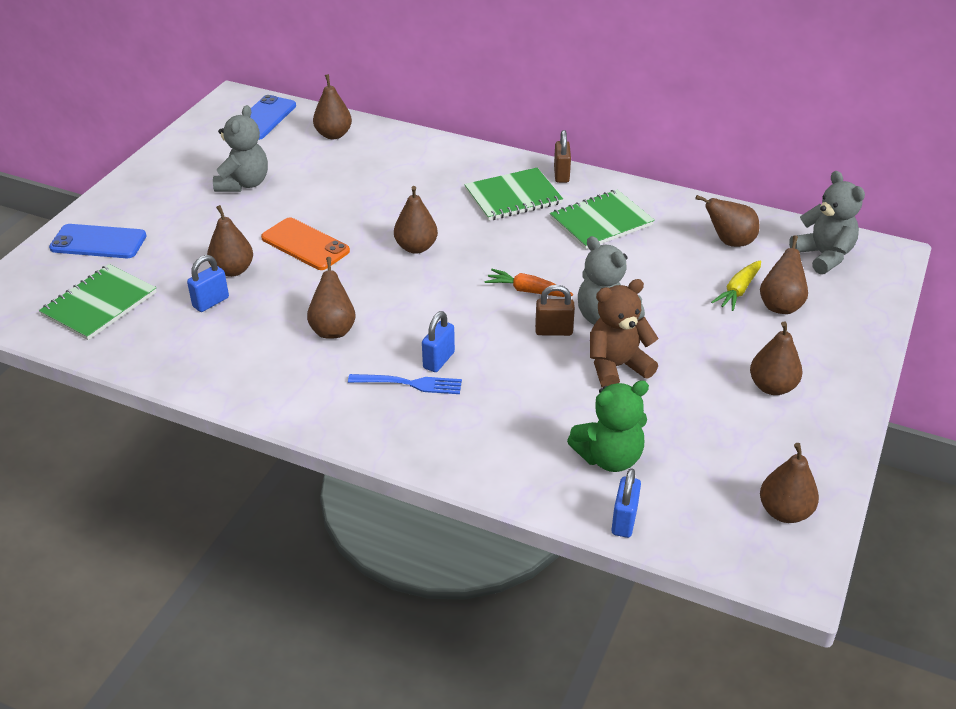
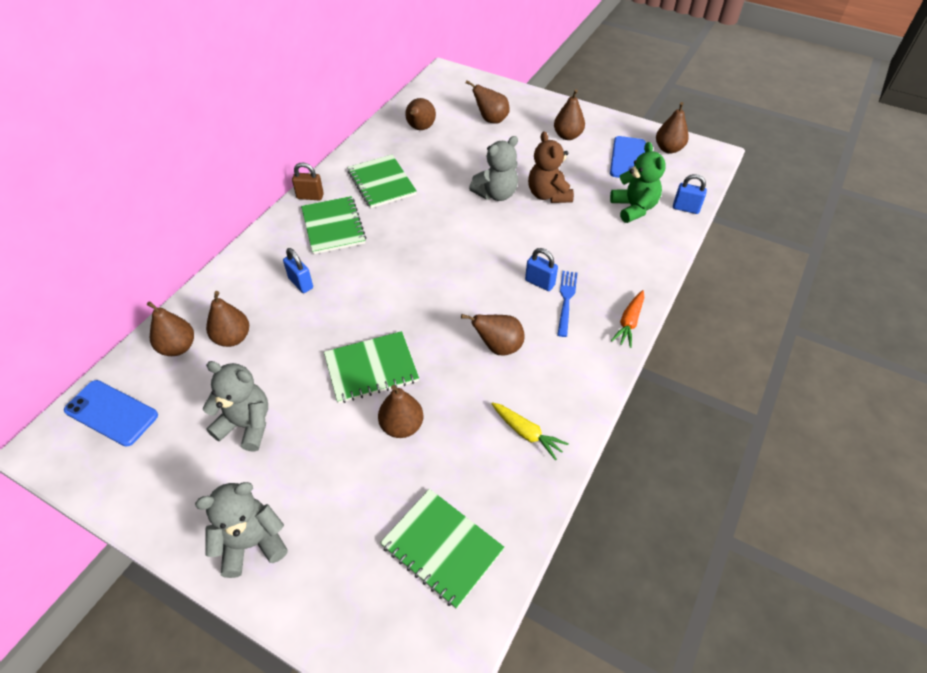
camera: 85 degrees left, 10 degrees up
(98, 242) = (324, 567): blue phone -> blue phone (628, 158)
(211, 302) = (451, 441): blue padlock -> blue padlock (301, 283)
(305, 244) = (371, 368): orange phone -> green notebook
(416, 247) = (392, 290): brown pear -> brown pear (232, 338)
(527, 291) = (461, 229): orange carrot -> orange carrot (629, 323)
(553, 331) = (509, 220): brown padlock -> none
(738, 291) = (474, 133): yellow carrot -> yellow carrot (527, 433)
(823, 256) = (443, 95): grey teddy bear -> grey teddy bear (252, 543)

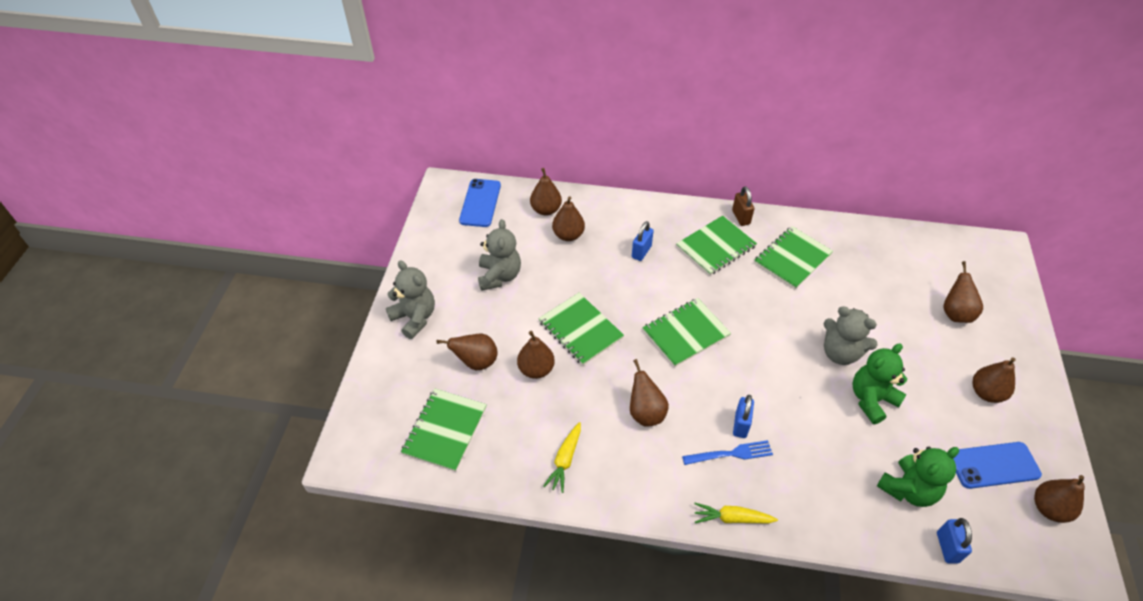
camera: 70 degrees right, 0 degrees up
(420, 128) = (892, 259): brown pear -> brown pear (476, 362)
(422, 285) = (685, 333): none -> green notebook
(548, 195) = (871, 399): brown teddy bear -> green teddy bear
(629, 323) = (732, 518): orange carrot -> yellow carrot

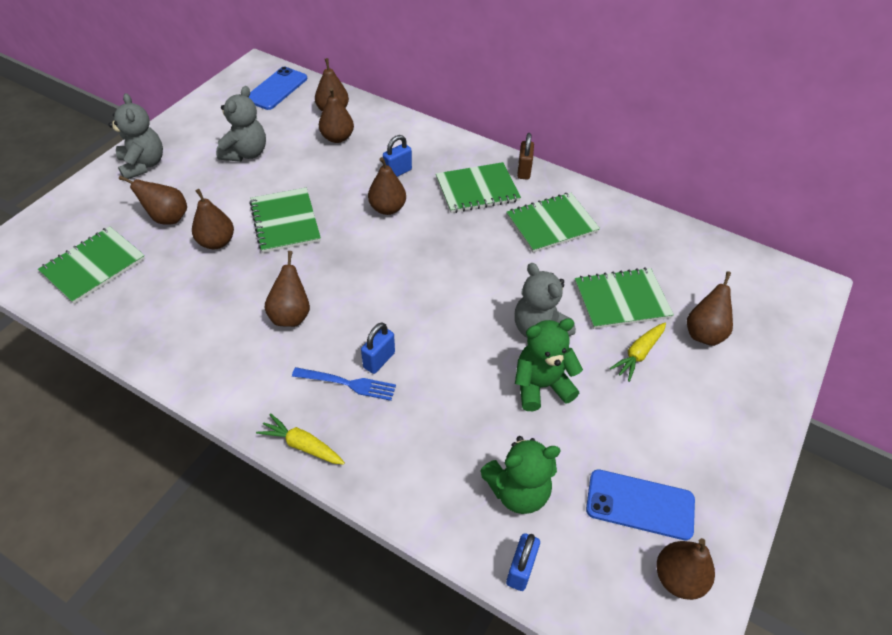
camera: 20 degrees right, 0 degrees up
(565, 460) = (180, 330): yellow carrot -> yellow carrot (638, 354)
(685, 333) = (386, 257): green notebook -> green notebook (621, 300)
(986, 393) = (684, 426): brown pear -> brown pear (387, 208)

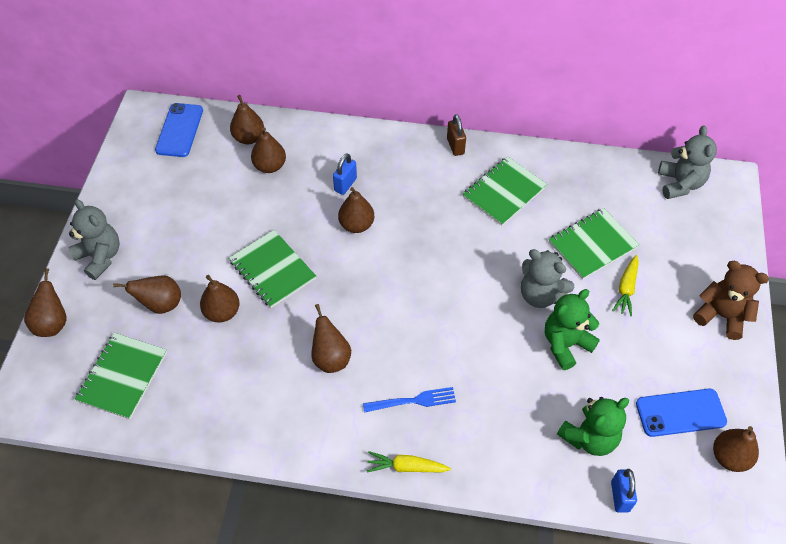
camera: 20 degrees left, 5 degrees up
(246, 153) = (193, 211): grey teddy bear -> grey teddy bear (680, 184)
(379, 360) = (427, 371): blue padlock -> none
(477, 189) = (424, 179): green notebook -> none
(704, 333) = (667, 252): brown pear -> brown pear (53, 323)
(739, 418) = (721, 316): none -> brown teddy bear

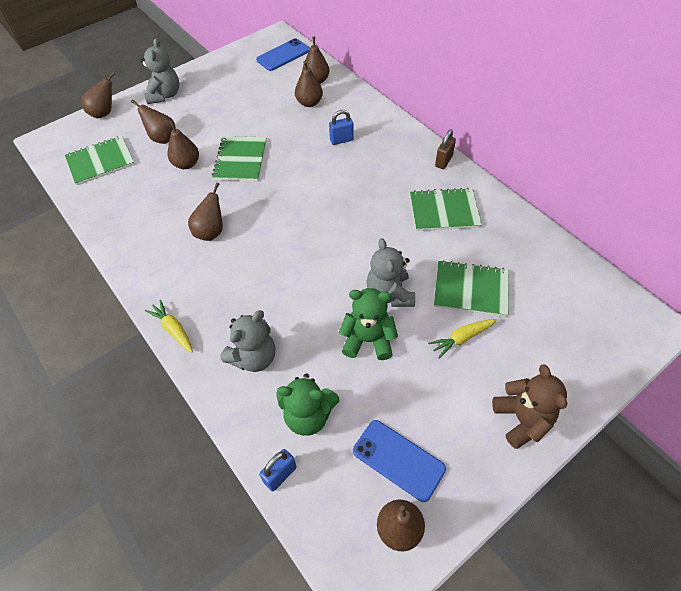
camera: 45 degrees right, 0 degrees up
(356, 225) = (319, 167): brown pear -> none
(413, 401) = (225, 294): blue fork -> none
(680, 184) = (601, 298): grey teddy bear -> grey teddy bear (254, 357)

